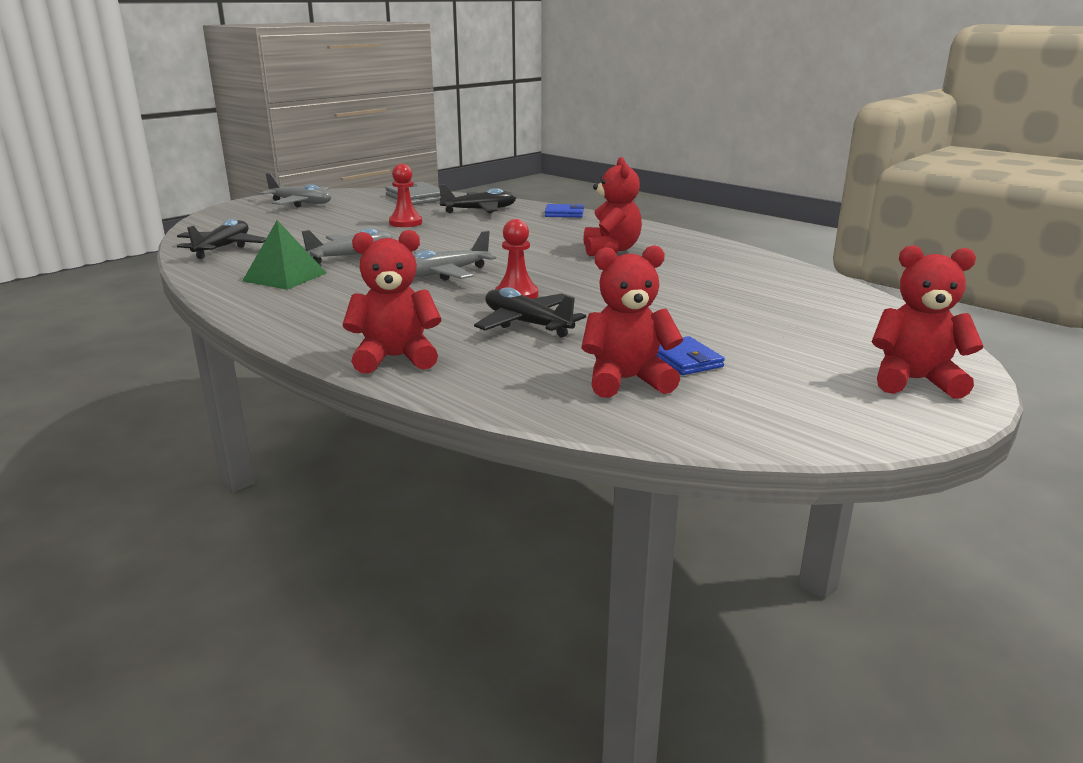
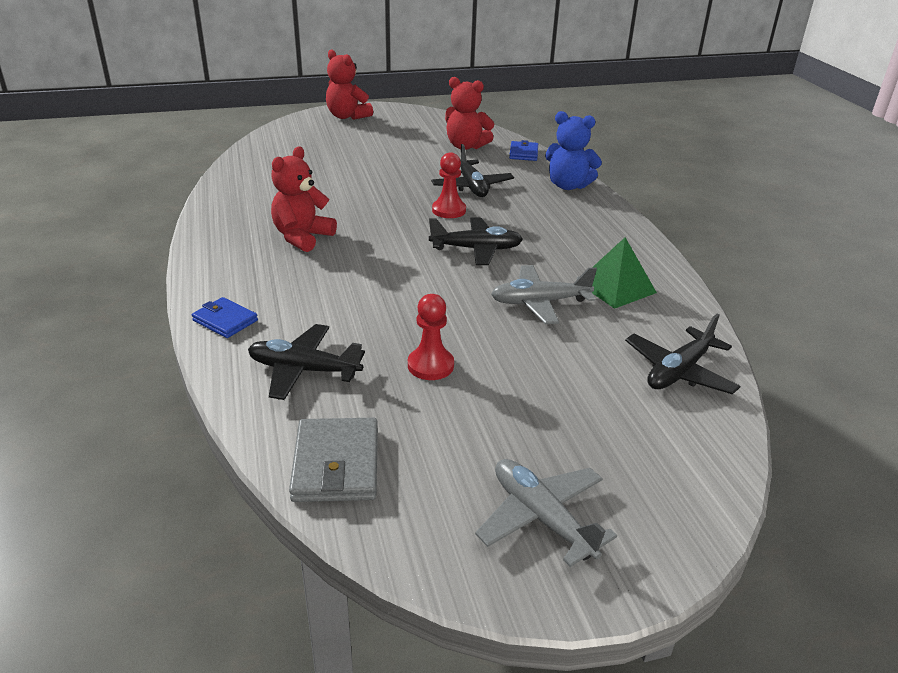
camera: 150 degrees left, 10 degrees up
(395, 358) = (568, 186): red teddy bear -> blue teddy bear
(444, 273) = (476, 249): grey plane -> black plane
(685, 360) = (422, 147): blue wallet -> blue wallet (523, 153)

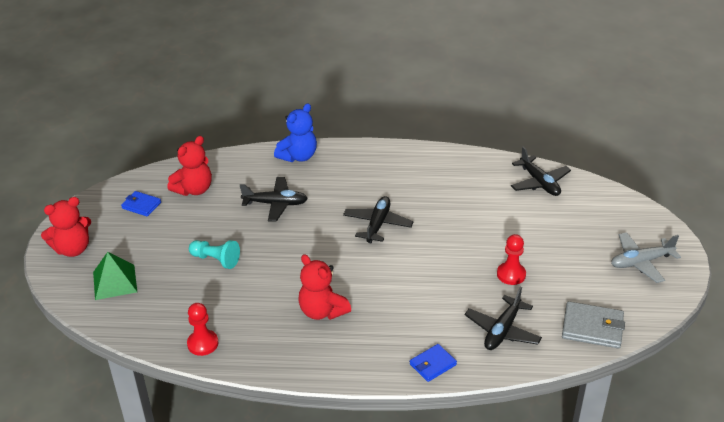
camera: 70 degrees left, 5 degrees up
(362, 172) = (216, 260): none -> turquoise pawn
(449, 210) = (311, 225): red pawn -> red pawn (203, 343)
(523, 153) = (227, 162): blue wallet -> blue wallet (141, 205)
(540, 302) = (456, 213): grey plane -> none
(616, 287) = (448, 178): green pyramid -> green pyramid (115, 282)

